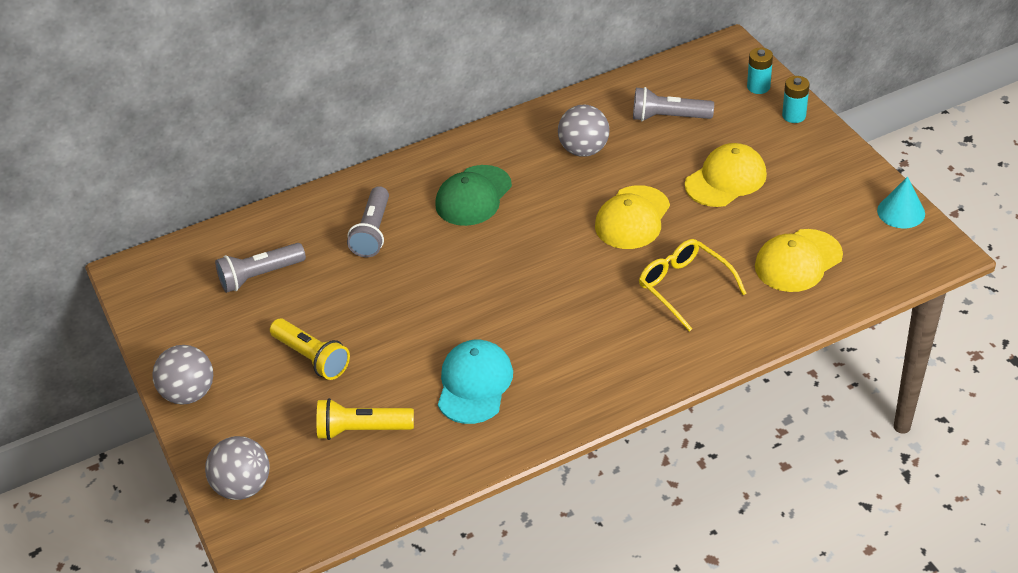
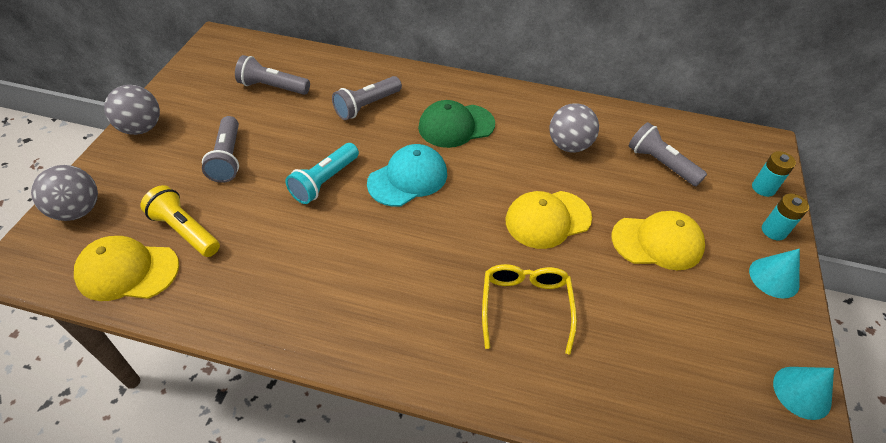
camera: 35 degrees right, 5 degrees up
(312, 357) = (228, 158): yellow flashlight -> grey flashlight
(424, 314) = (324, 181): none -> turquoise flashlight
(474, 384) = (289, 258): turquoise cap -> turquoise cap (408, 178)
(798, 261) = (649, 361): yellow cap -> yellow cap (127, 271)
(823, 150) = (774, 277): none -> turquoise cone

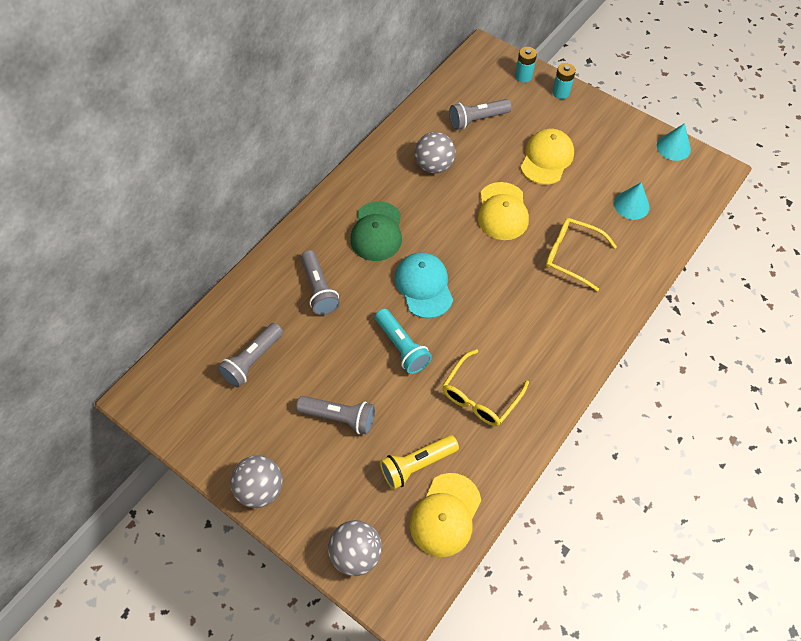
camera: 65 degrees left, 10 degrees up
(285, 263) = (480, 396): none -> yellow glasses
(774, 277) = (596, 114): turquoise cone -> turquoise cone (631, 205)

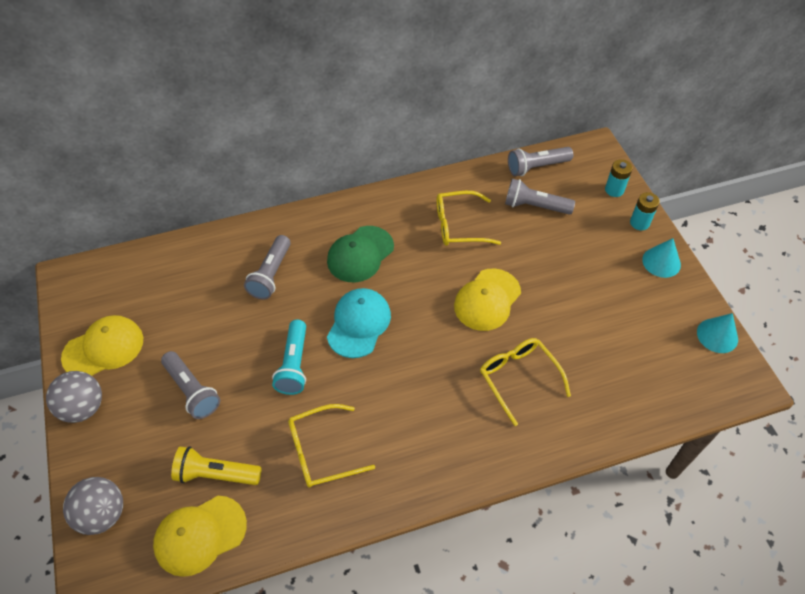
camera: 35 degrees right, 5 degrees down
(252, 361) = (170, 301): grey flashlight -> grey flashlight (536, 167)
(434, 166) = (459, 226): grey ball -> yellow glasses
(546, 158) = (572, 275): yellow cap -> yellow cap (103, 348)
(631, 205) = (622, 366): turquoise cone -> turquoise cone (661, 262)

